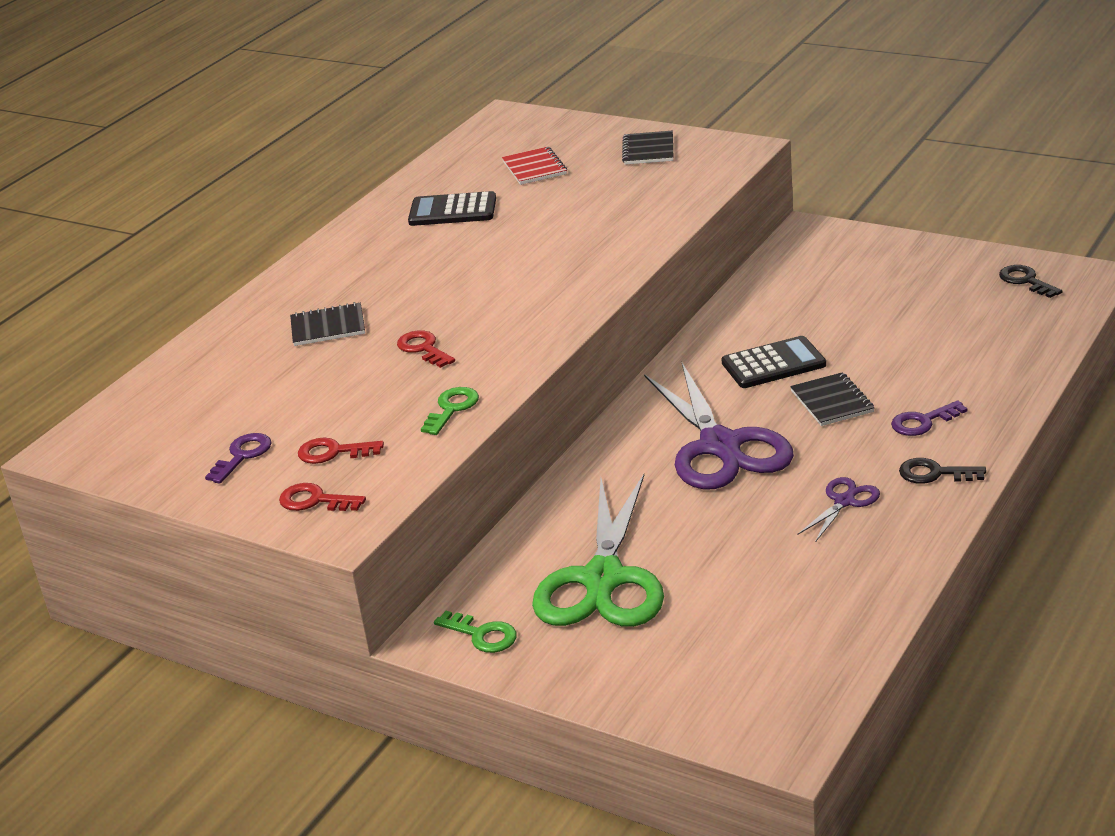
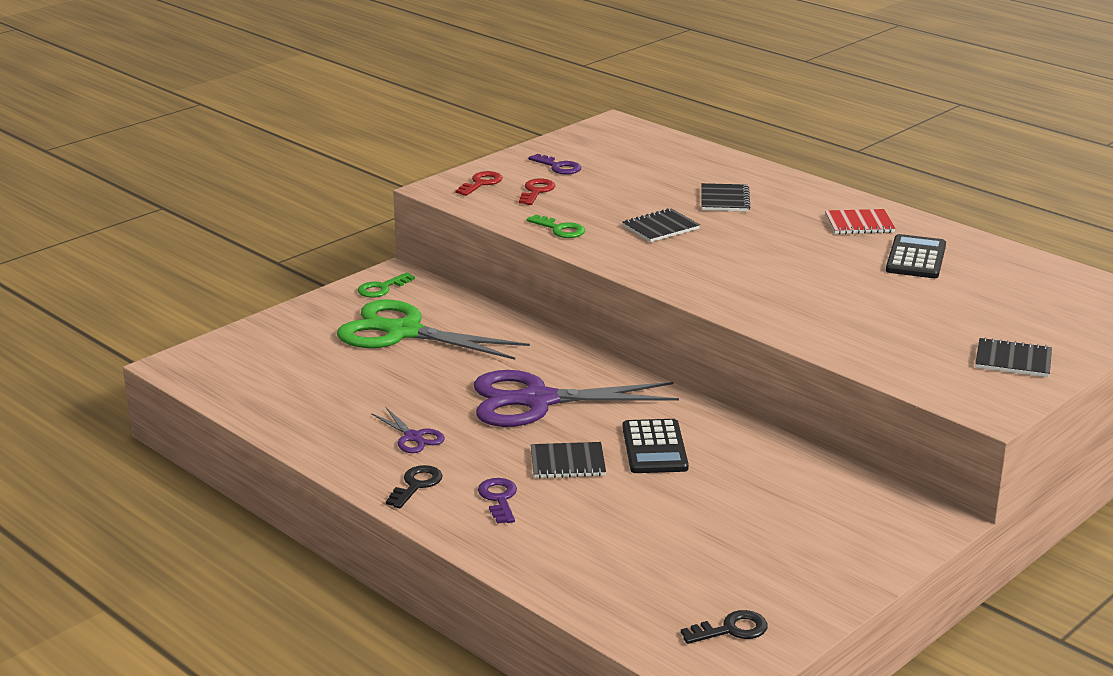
camera: 100 degrees right, 5 degrees down
(423, 348) = (660, 227): red key -> black notebook
(534, 168) = (996, 301): red notebook -> red notebook (859, 224)

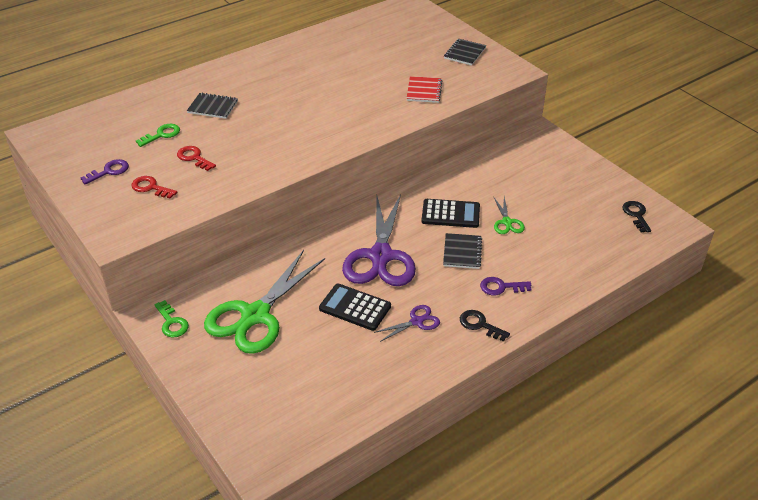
camera: 80 degrees left, 15 degrees up
(481, 183) = (118, 214): red key -> red key (194, 158)
(560, 229) = (227, 184): green key -> green key (162, 135)
(655, 498) = (507, 222): none -> green scissors
(660, 227) = (246, 140): black notebook -> none
(859, 224) = (276, 65): red notebook -> red notebook (424, 91)
(916, 258) = (332, 56): black calculator -> black calculator (355, 307)

